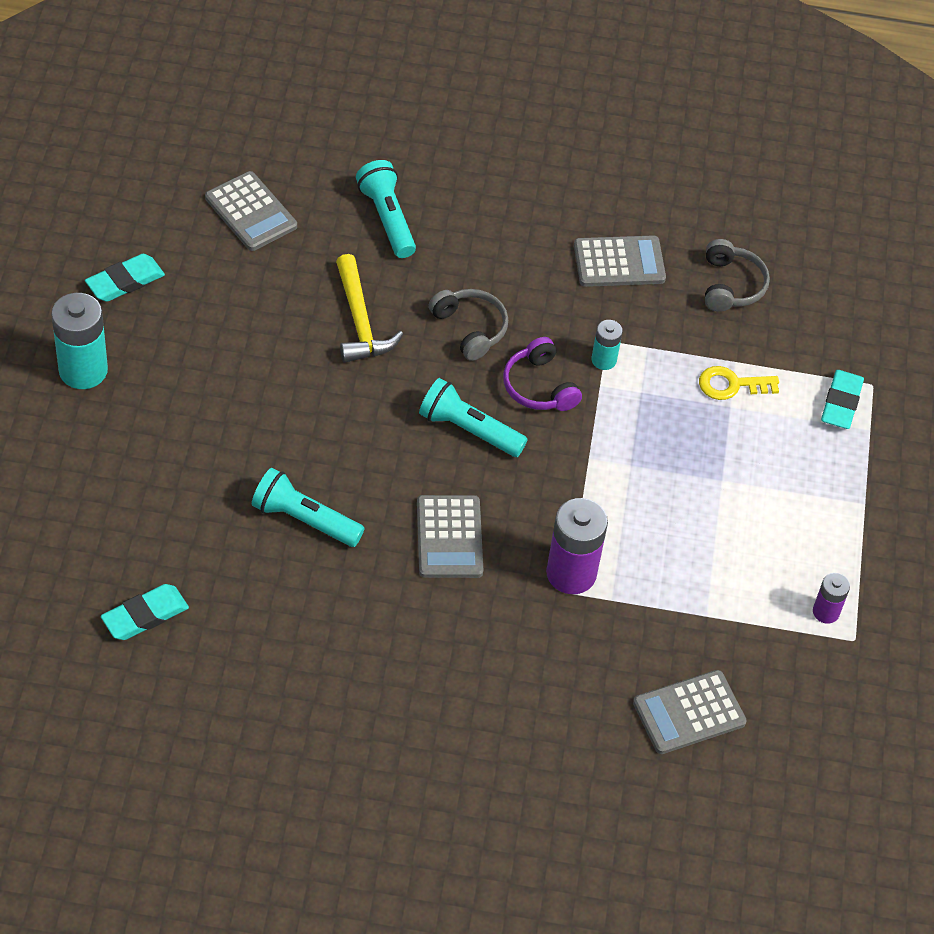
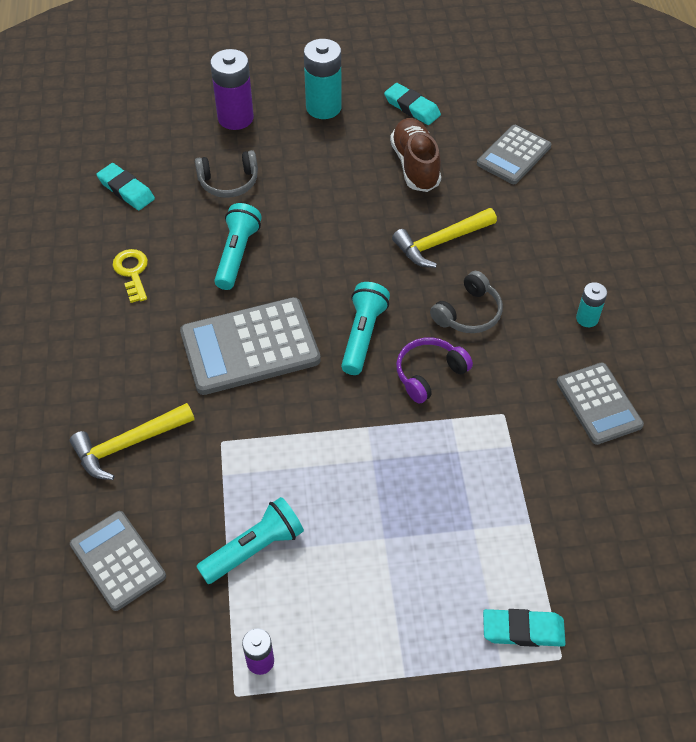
camera: 80 degrees right, 0 degrees up
(228, 308) = (415, 165): none -> brown shoe
(387, 218) = (554, 234): turquoise flashlight -> turquoise flashlight (254, 549)
(449, 537) = (250, 347): grey calculator -> grey calculator, size x1.57
(547, 680) = (128, 445): none -> yellow hammer
(571, 573) = (240, 439): purple battery -> purple battery (235, 118)
(604, 360) = (480, 415): turquoise battery -> turquoise battery (587, 318)
(731, 285) = (621, 500): grey headphones -> grey headphones (228, 182)
(731, 385) = (500, 524): yellow key -> yellow key (132, 272)

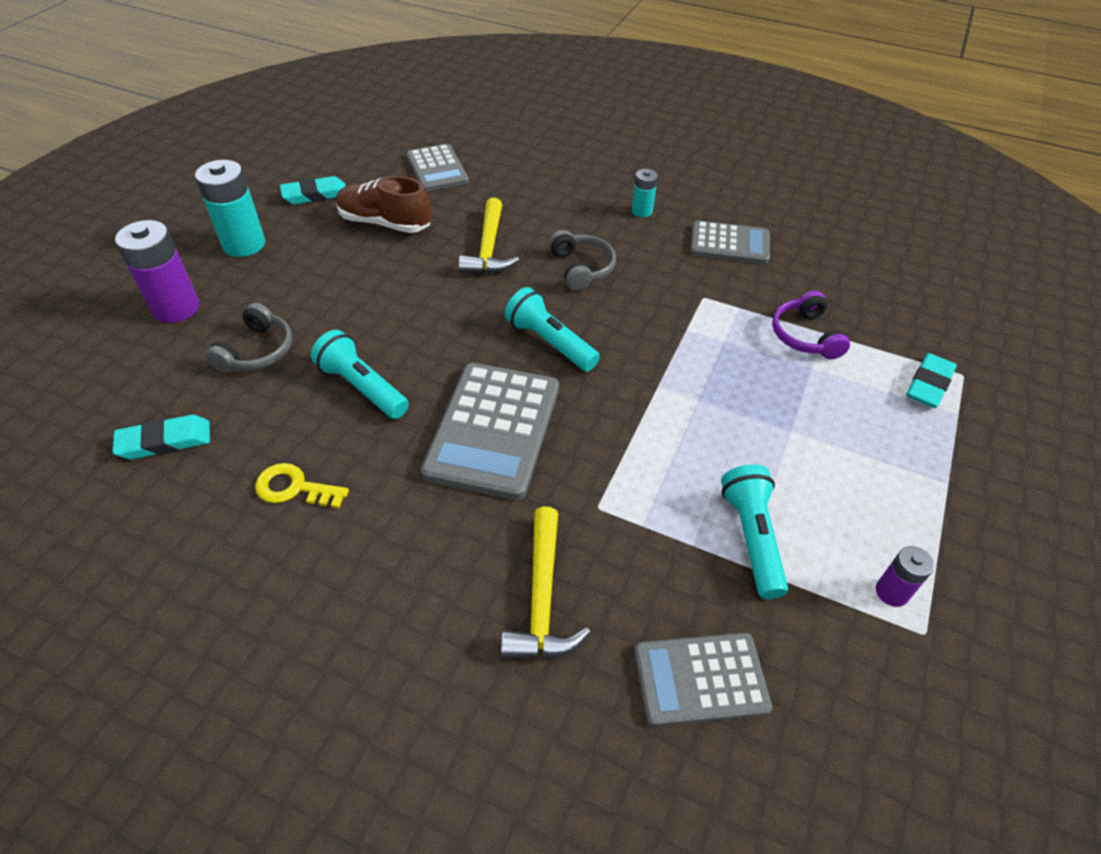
camera: 60 degrees left, 5 degrees down
(429, 374) = (628, 320): purple headphones -> purple headphones (805, 336)

